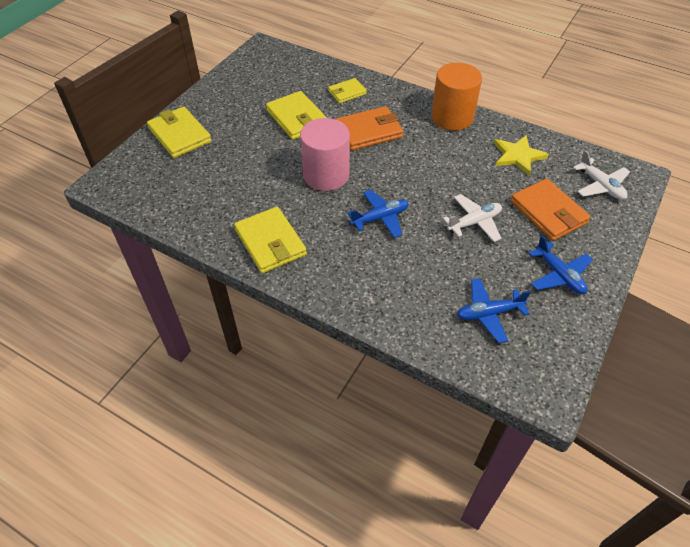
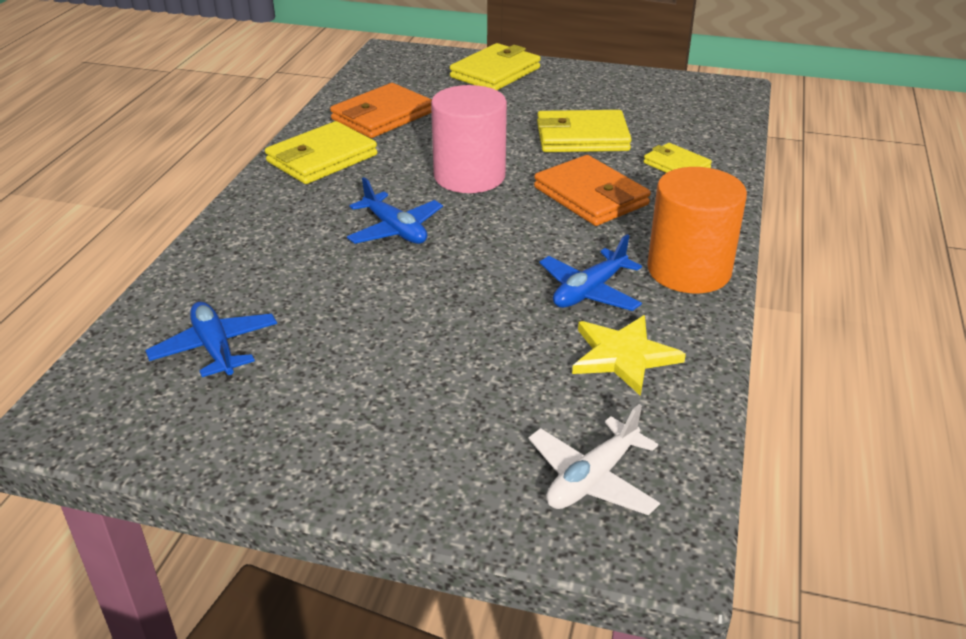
camera: 75 degrees right, 15 degrees down
(297, 118) = (582, 137): yellow wallet -> yellow wallet turned 45 degrees clockwise
(474, 222) = (416, 318): white plane -> none
(548, 212) = (475, 403): orange wallet -> orange wallet (382, 116)
(559, 275) = (313, 424): blue plane -> blue plane (589, 291)

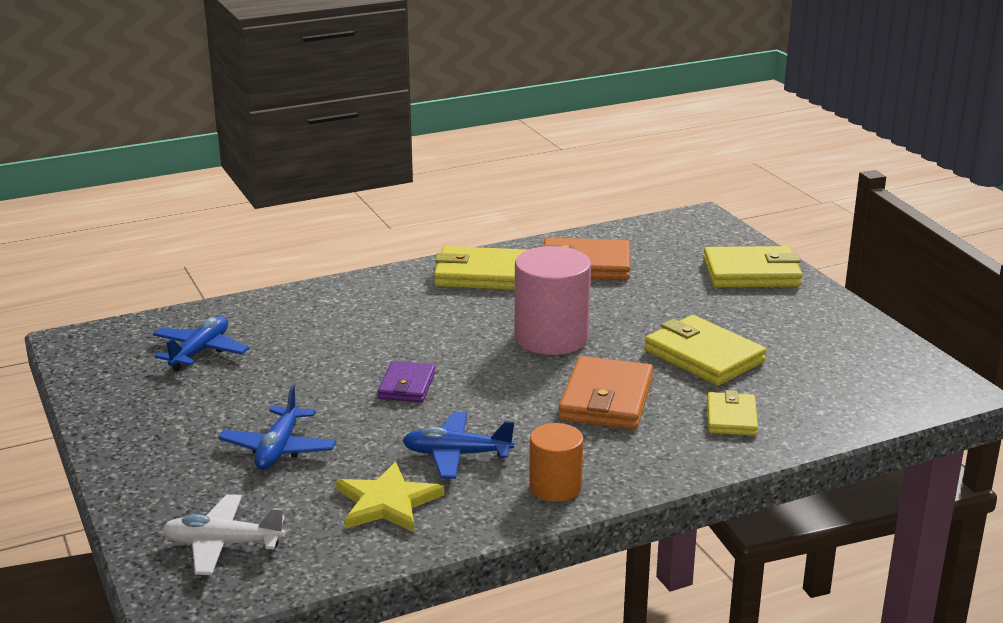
camera: 50 degrees right, 10 degrees down
(395, 230) = (426, 345): blue plane -> blue plane (278, 449)
(449, 267) = (407, 386): none -> purple wallet
(689, 270) = (555, 487): orange cylinder -> orange cylinder, size x0.59

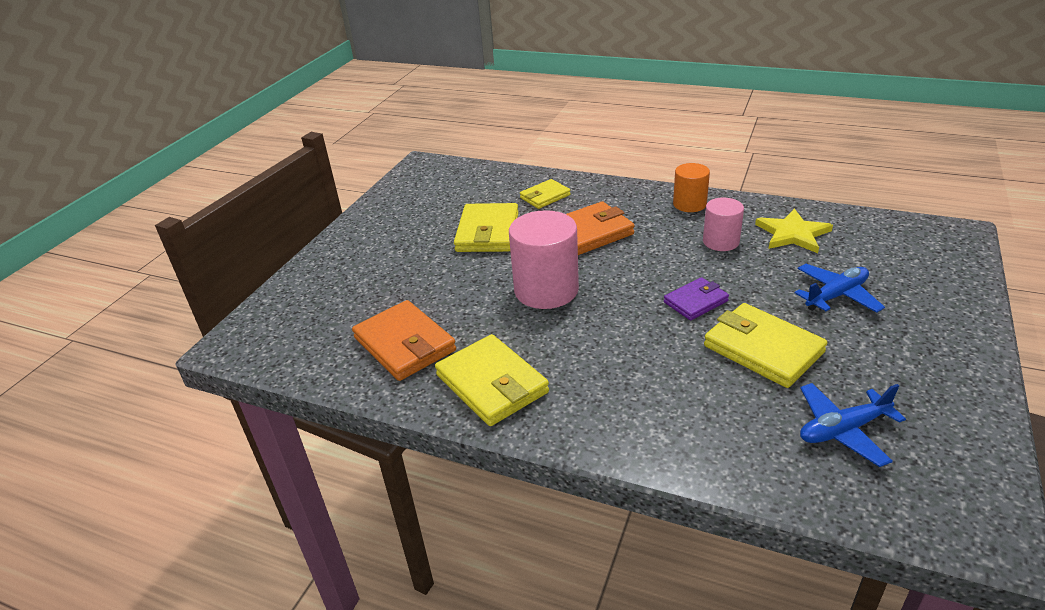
camera: 130 degrees left, 10 degrees up
(223, 544) = (916, 251): white plane -> none
(456, 455) = (721, 242): blue plane -> pink cylinder
(751, 273) = (333, 272): yellow wallet -> yellow wallet (763, 349)

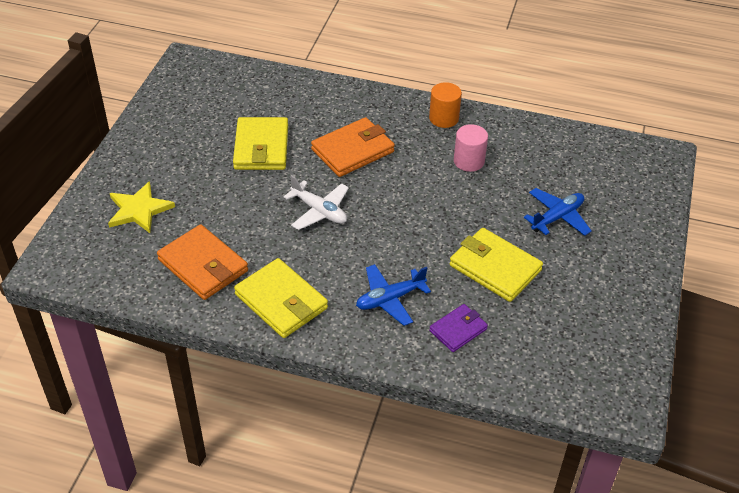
camera: 10 degrees left, 10 degrees up
(545, 196) = (311, 106): yellow wallet -> none
(546, 290) = (319, 211): pink cylinder -> white plane
(695, 301) = (444, 223): purple wallet -> purple wallet (458, 330)
(792, 234) = (530, 153): yellow star -> yellow star (139, 210)
(843, 430) = (546, 335): blue plane -> blue plane (390, 299)

